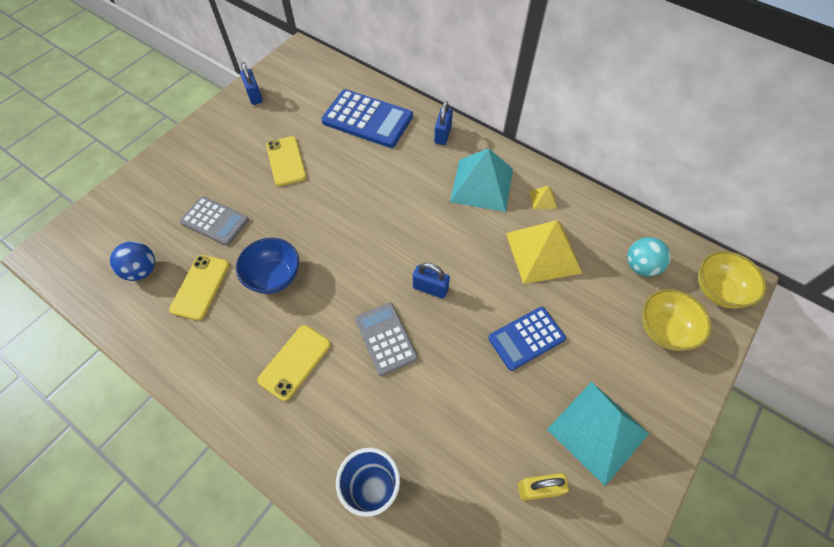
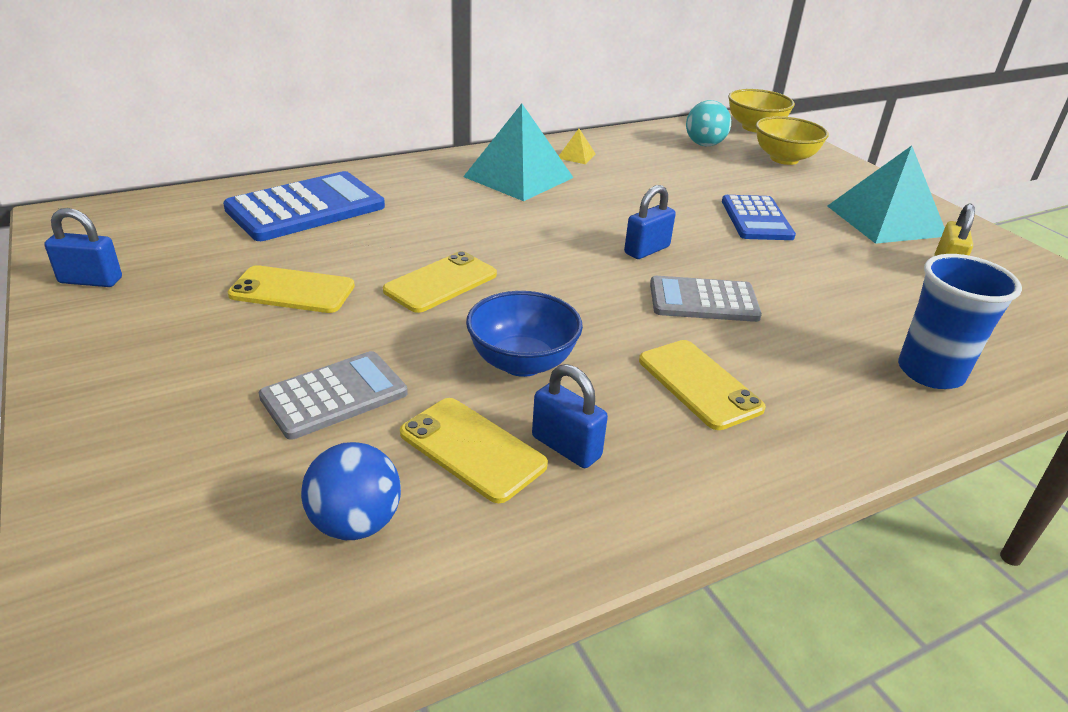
camera: 65 degrees left, 25 degrees down
(328, 210) = (441, 283): none -> yellow phone
(442, 135) = (408, 173): blue padlock -> blue padlock (566, 447)
(543, 252) = (649, 177): yellow pyramid -> none

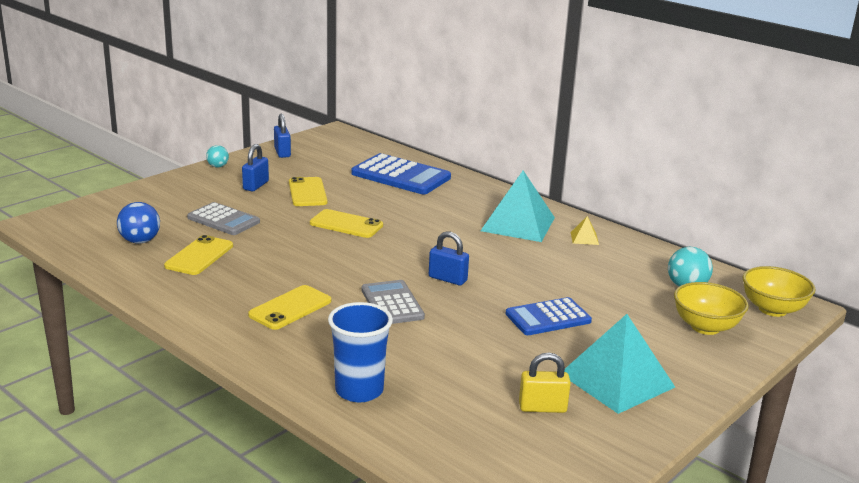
camera: 70 degrees right, 10 degrees down
(67, 360) = (218, 166): none -> turquoise ball
(522, 363) = (279, 257): blue bowl -> none
(566, 447) = (212, 277): blue padlock -> blue padlock (256, 185)

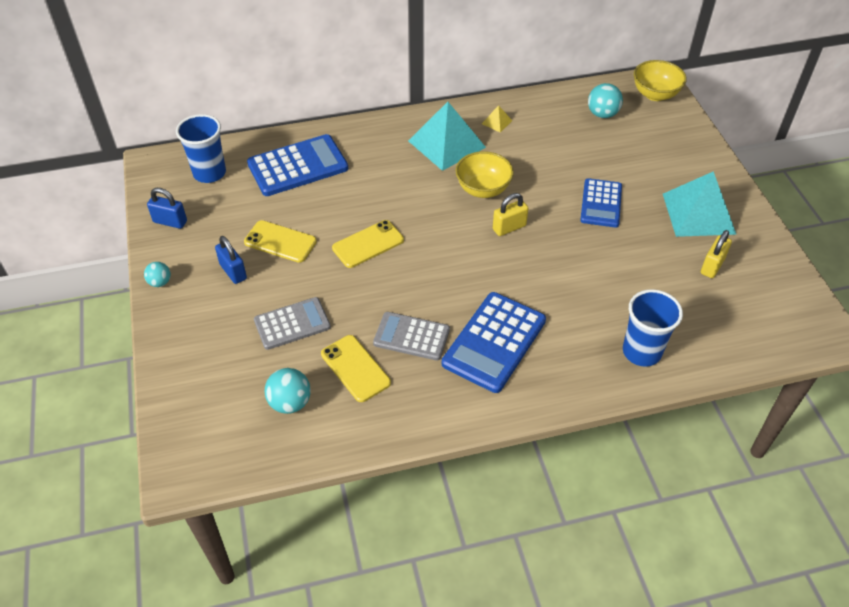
camera: 55 degrees left, 25 degrees up
(140, 241) = (290, 402): blue ball -> turquoise ball
(290, 308) = (494, 342): yellow phone -> blue calculator
(350, 150) = (209, 173): none -> blue cup
(392, 303) = (527, 277): grey calculator -> grey calculator (411, 337)
(447, 279) = (509, 227): blue padlock -> yellow padlock
(705, 327) = (658, 136): yellow bowl -> yellow bowl (483, 189)

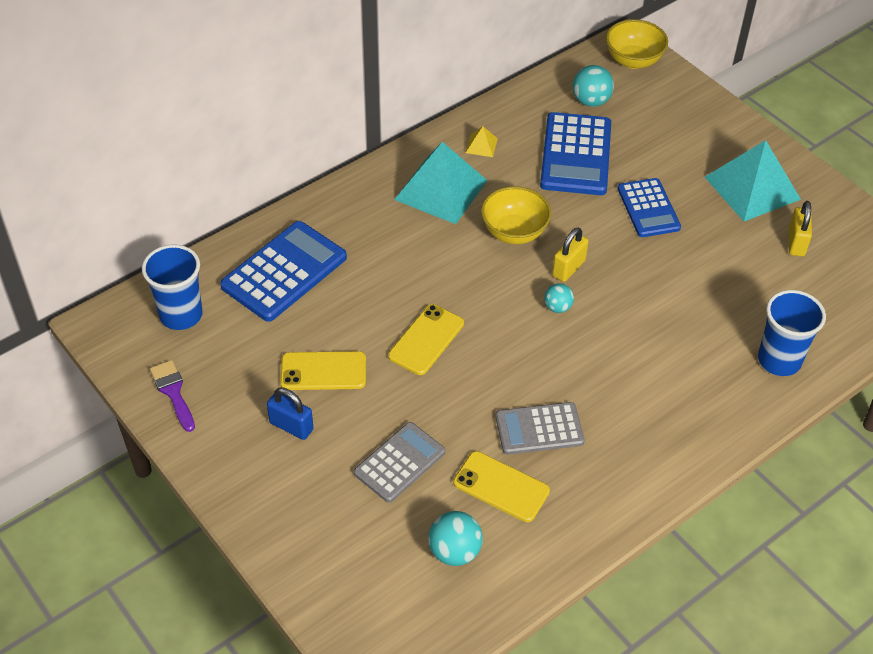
camera: 25 degrees left, 0 degrees up
(160, 282) = (211, 470): turquoise ball -> turquoise ball (557, 307)
(170, 222) = (173, 392): blue padlock -> purple brush
(494, 342) = (629, 403): blue calculator -> blue calculator (576, 155)

